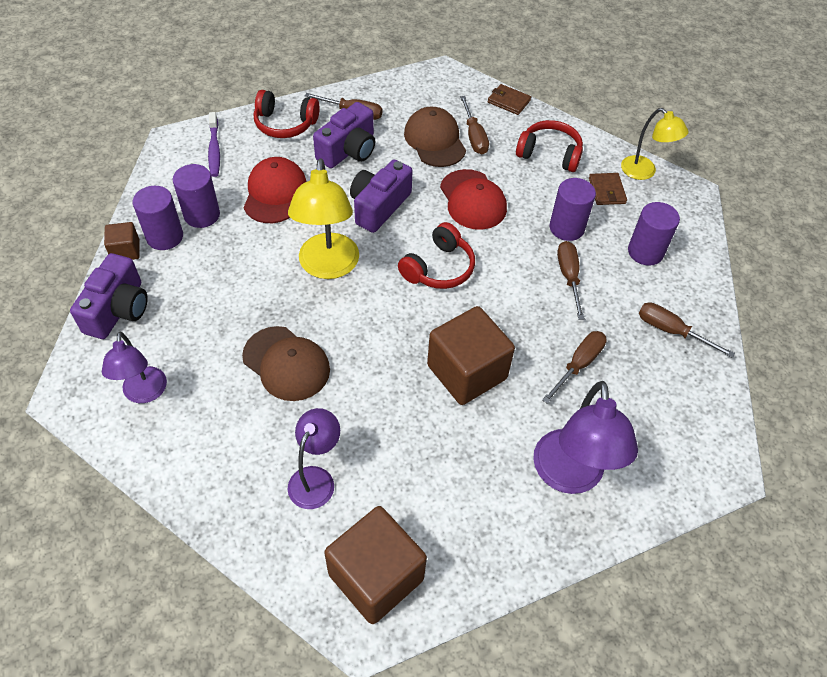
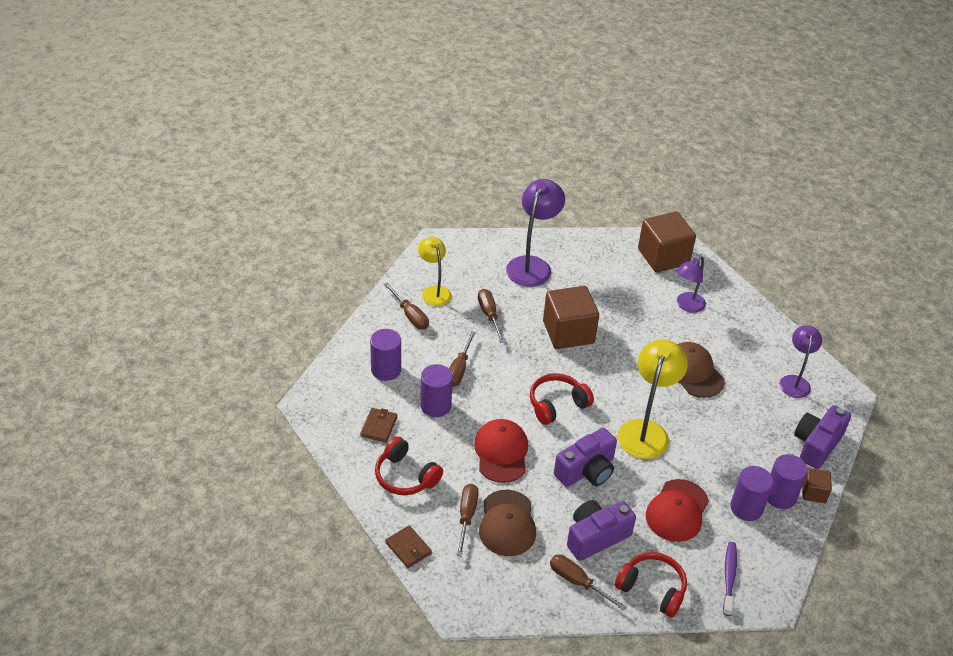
camera: 160 degrees left, 10 degrees down
(578, 364) = (489, 315): brown screwdriver -> brown screwdriver turned 105 degrees clockwise
(644, 172) = (332, 433): yellow lamp -> yellow lamp (434, 291)

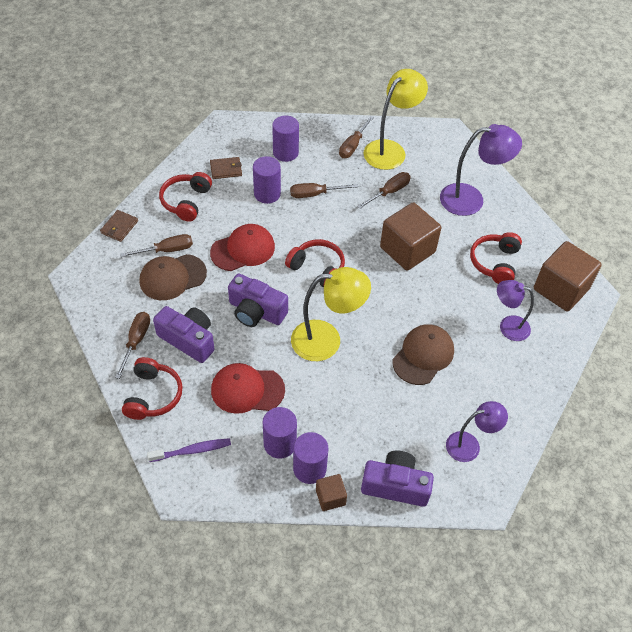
camera: 65 degrees right, 10 degrees up
(434, 291) = (390, 150): yellow lamp -> yellow lamp, size x1.58
(614, 283) = (495, 263): none -> red headphones

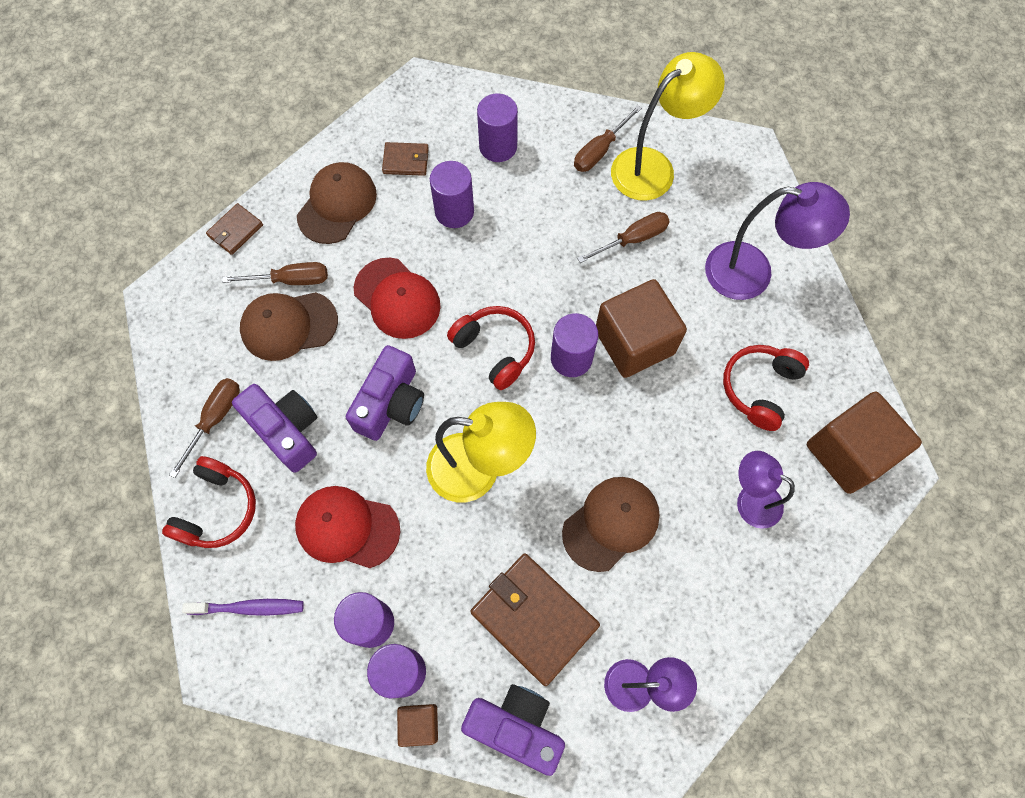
camera: 15 degrees right, 15 degrees up
(186, 201) = (337, 204): red headphones -> brown cap
(243, 249) = (397, 298): red cap -> red cap turned 60 degrees clockwise
(256, 311) = (391, 403): purple camera -> purple camera turned 105 degrees counterclockwise
(315, 194) = (523, 224): brown screwdriver -> none
(369, 265) = (571, 358): none -> purple cylinder
(389, 420) = (534, 618): none -> brown wallet

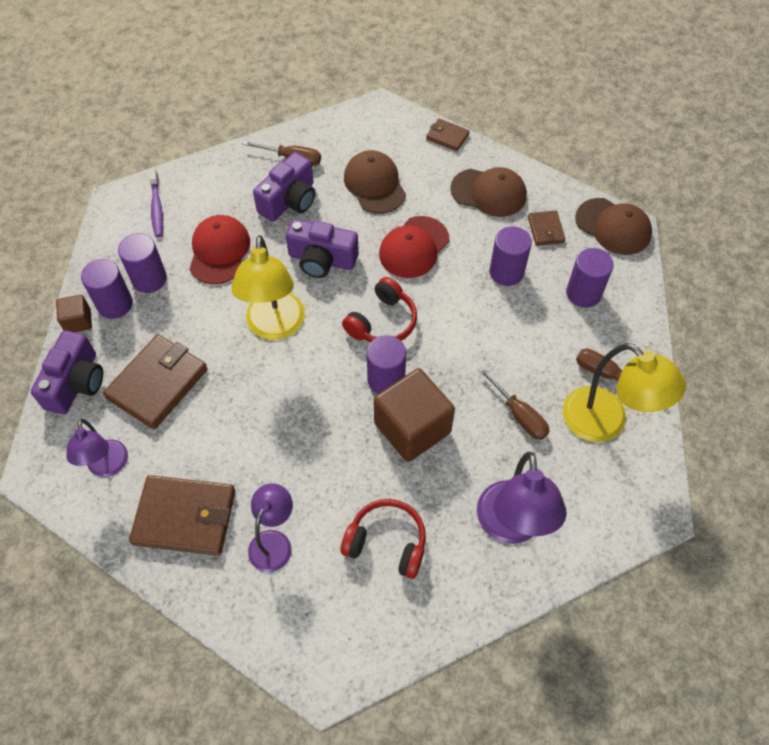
camera: 80 degrees right, 10 degrees down
(217, 509) = (225, 175): red headphones -> none
(291, 280) = (413, 178): brown screwdriver -> none
(611, 523) = (240, 429): brown cap -> brown cap (613, 227)
(713, 594) = (185, 517): none -> brown wallet
(848, 452) = (334, 633): brown cube -> none

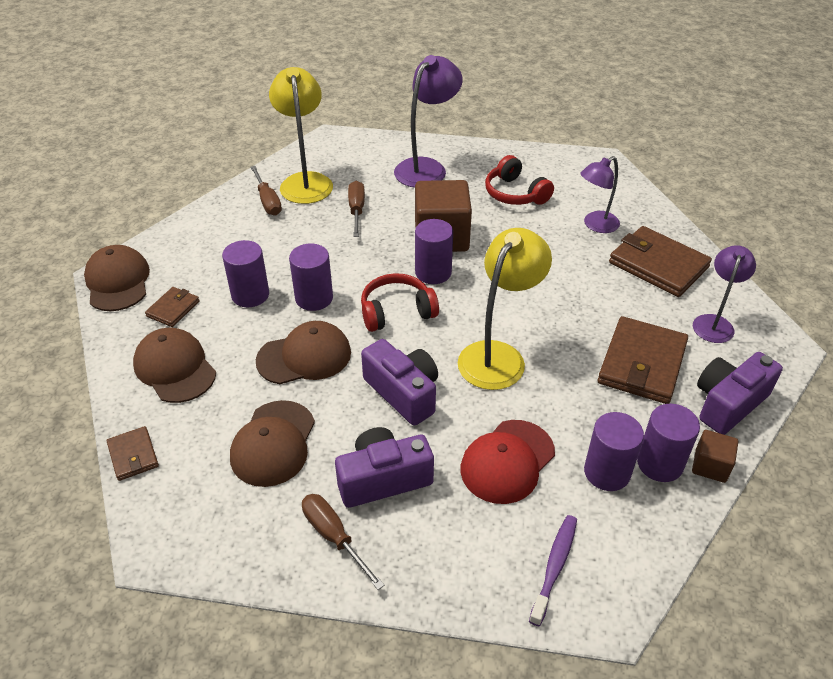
camera: 145 degrees left, 15 degrees down
(158, 383) = (641, 363): brown wallet -> brown wallet turned 45 degrees counterclockwise
(414, 247) = (304, 357): red cap -> brown cap
(583, 293) = (213, 251): purple cylinder -> purple cylinder (314, 298)

